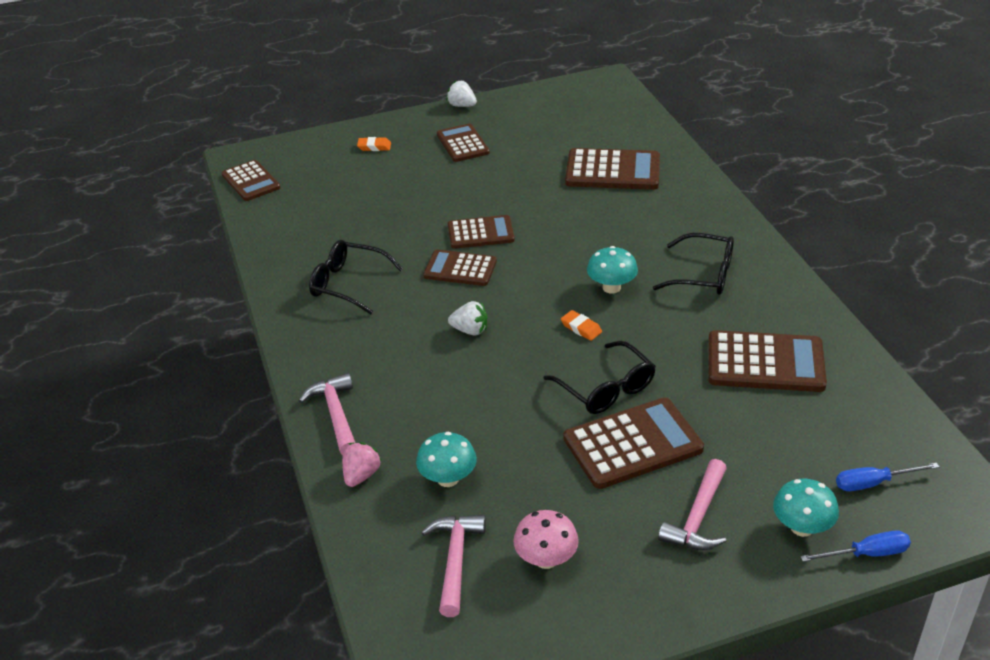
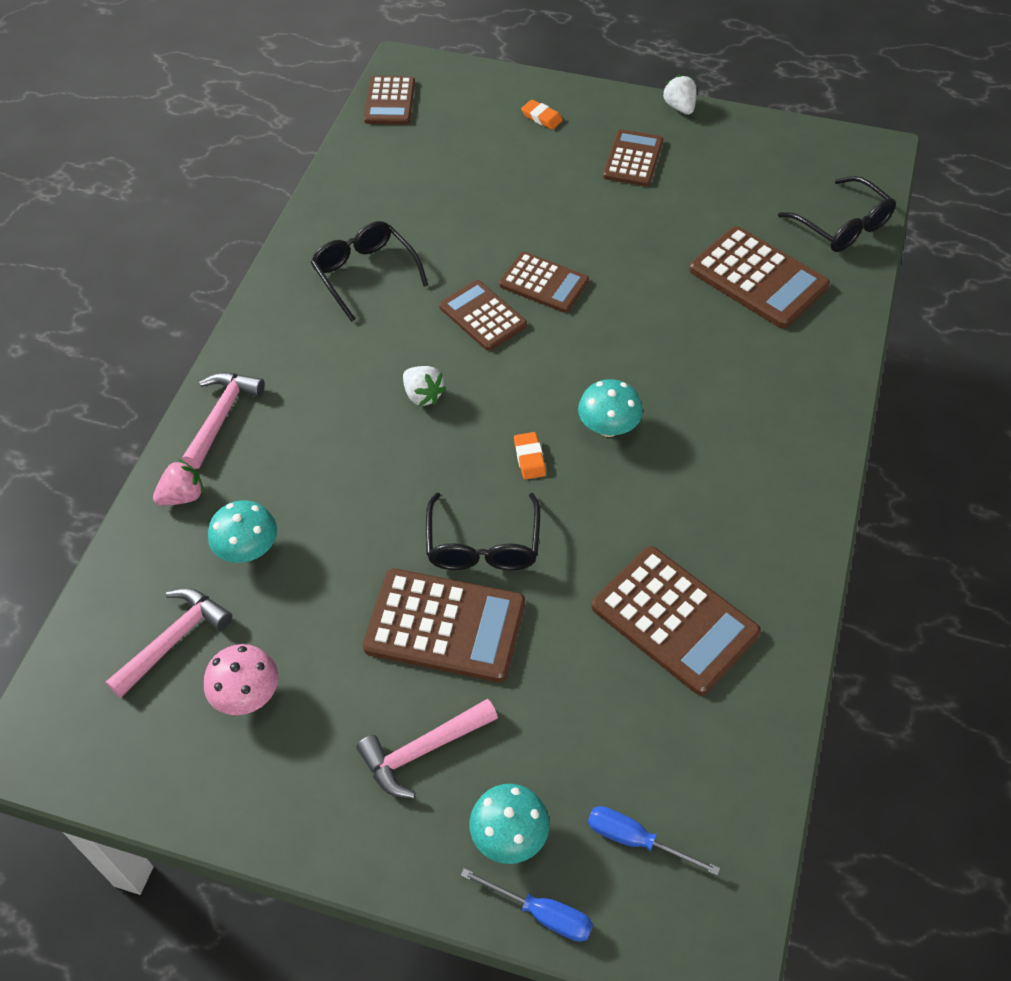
camera: 35 degrees right, 15 degrees up
(704, 275) = (722, 470): black glasses -> black glasses (843, 226)

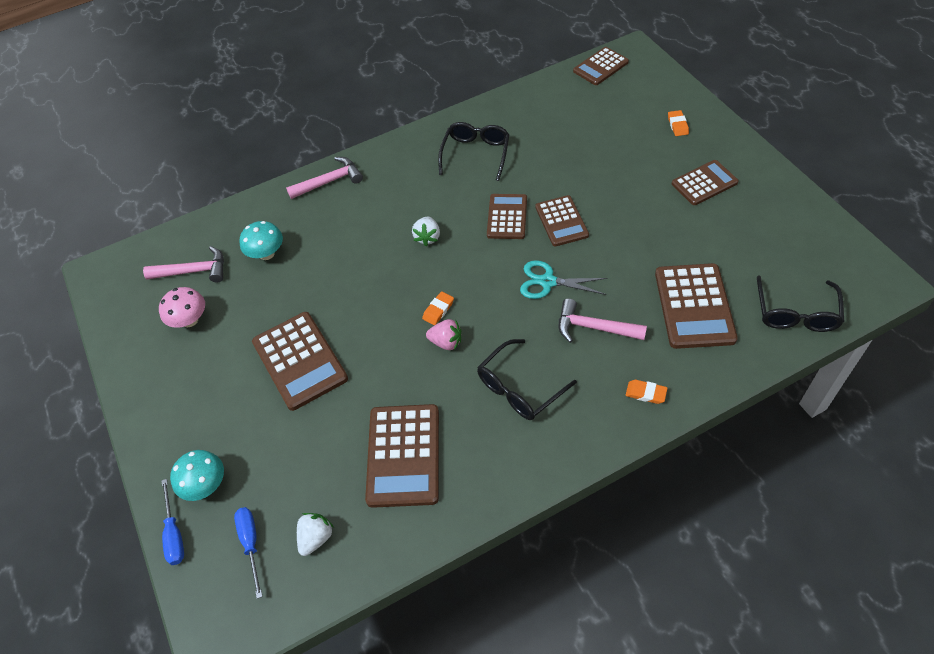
camera: 50 degrees right, 0 degrees up
(183, 496) = (271, 208): pink strawberry -> pink strawberry (446, 342)
(422, 750) = (221, 410): pink hammer -> pink hammer (594, 327)
(483, 545) = (363, 336): black glasses -> black glasses (519, 388)
(603, 350) = (548, 281): none -> turquoise scissors
(608, 427) = (498, 326): turquoise mushroom -> none
(679, 107) = (775, 169): white strawberry -> white strawberry (316, 537)
(811, 385) = (645, 393): none -> orange eraser

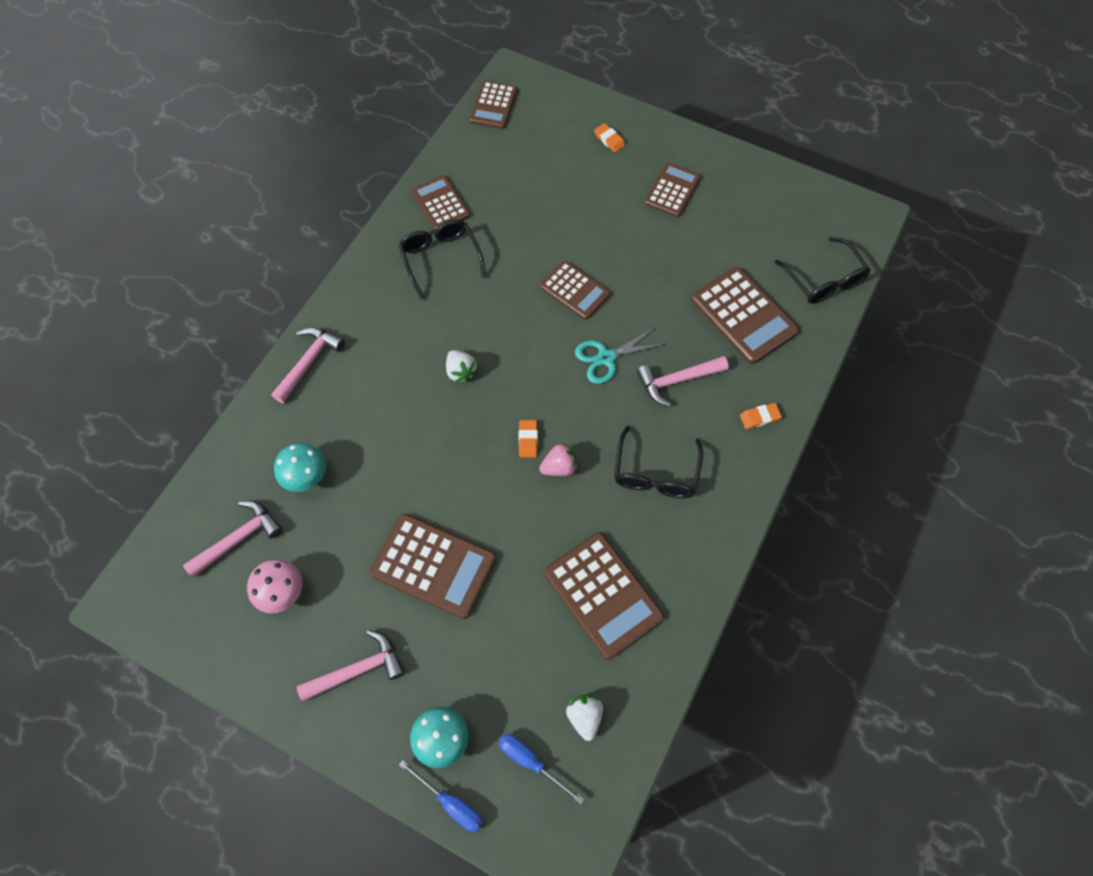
camera: 40 degrees left, 10 degrees up
(193, 401) = (358, 670): none -> pink hammer
(507, 217) = (521, 311): brown calculator -> brown calculator (440, 203)

